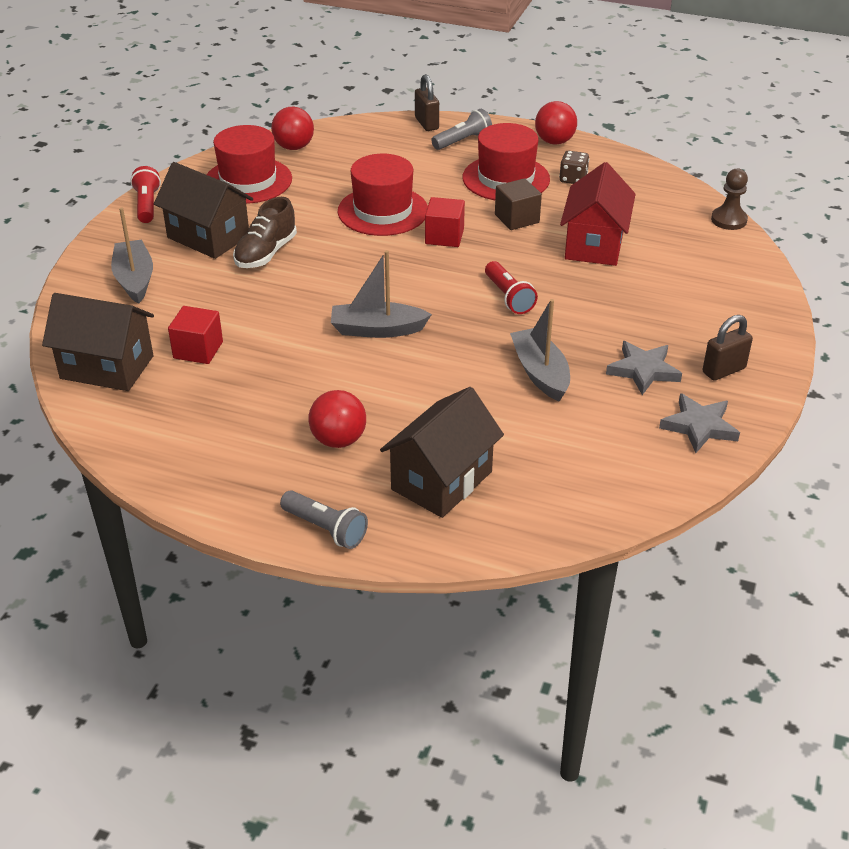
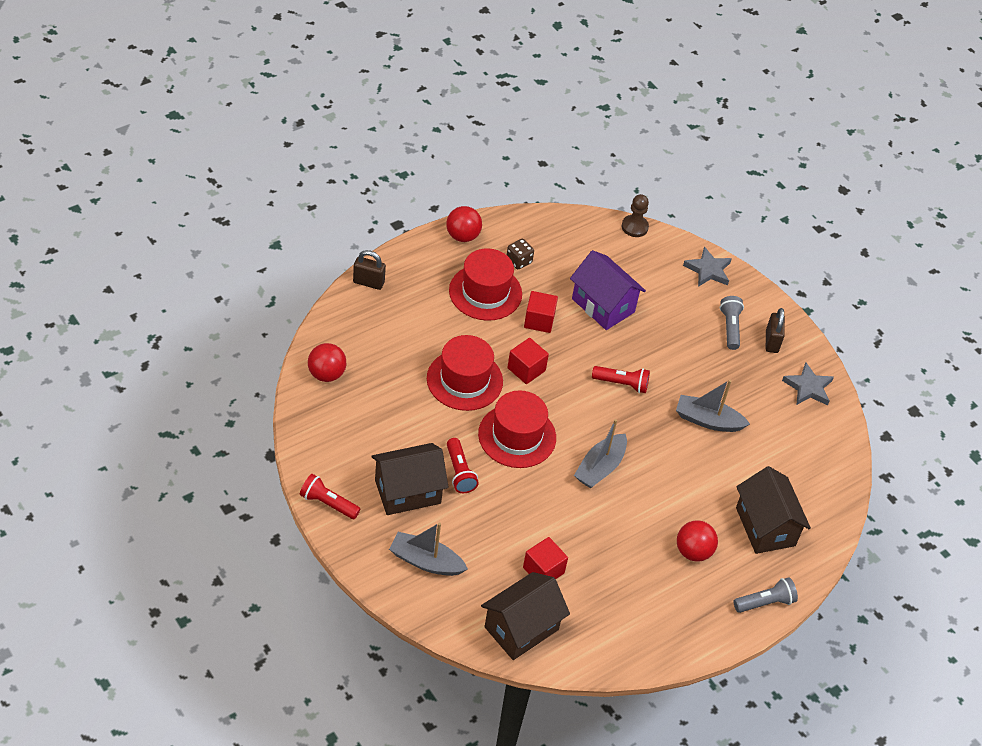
camera: 60 degrees left, 10 degrees up
(248, 181) = (350, 427): red hat -> red hat (517, 436)
(266, 253) = (459, 472): brown shoe -> red flashlight
(463, 141) = (413, 280): grey flashlight -> grey flashlight (730, 328)
(517, 218) = (539, 320): brown cube -> red cube
(594, 244) = (603, 305): red house -> purple house
(643, 370) = (743, 375): grey star -> grey star (708, 270)

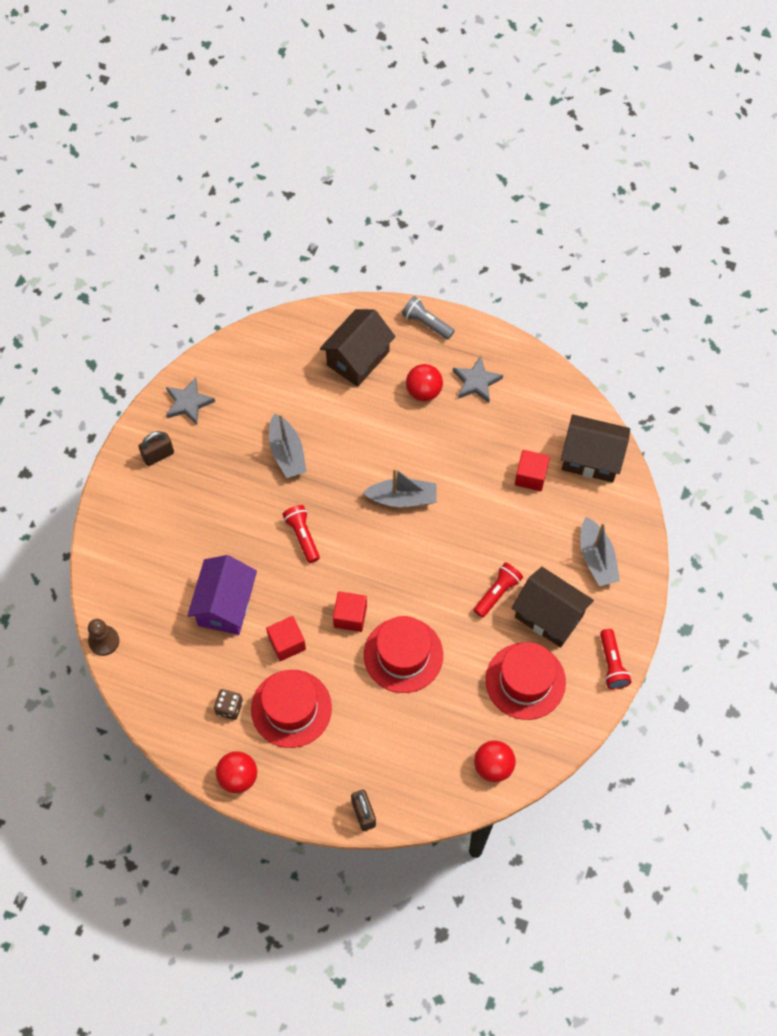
camera: 120 degrees left, 15 degrees up
(517, 436) = (425, 576): red hat -> red hat (525, 681)
(708, 270) = (111, 550): grey star -> grey star (476, 382)
(730, 328) = (168, 494): grey flashlight -> none

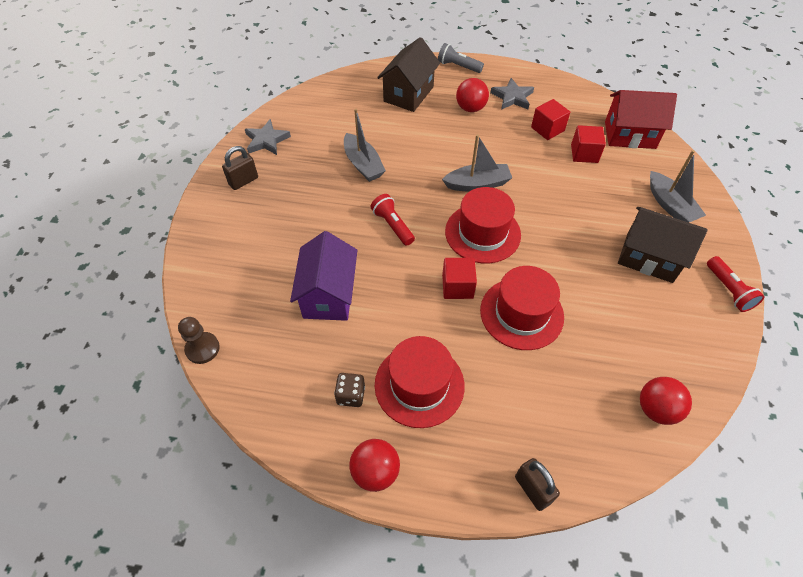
camera: 10 degrees left, 10 degrees down
(287, 643) = (399, 321): red cube -> red cube (547, 129)
(497, 593) = (592, 245): red flashlight -> none
(525, 681) = (652, 318): red hat -> red hat (482, 233)
(591, 458) = (630, 135): brown house -> red house

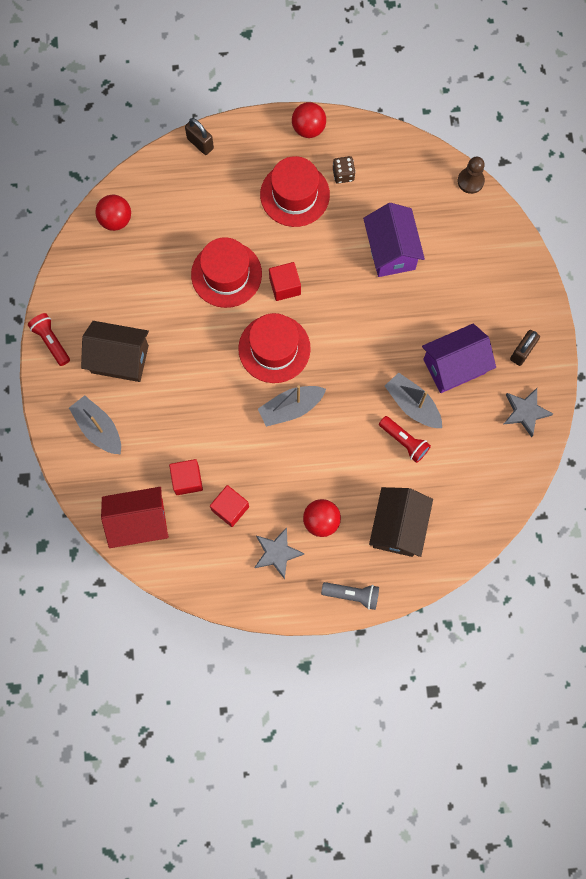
camera: 165 degrees right, 20 degrees up
(311, 184) = (454, 366): none -> purple house
(393, 225) = (359, 336): red flashlight -> red flashlight (404, 441)

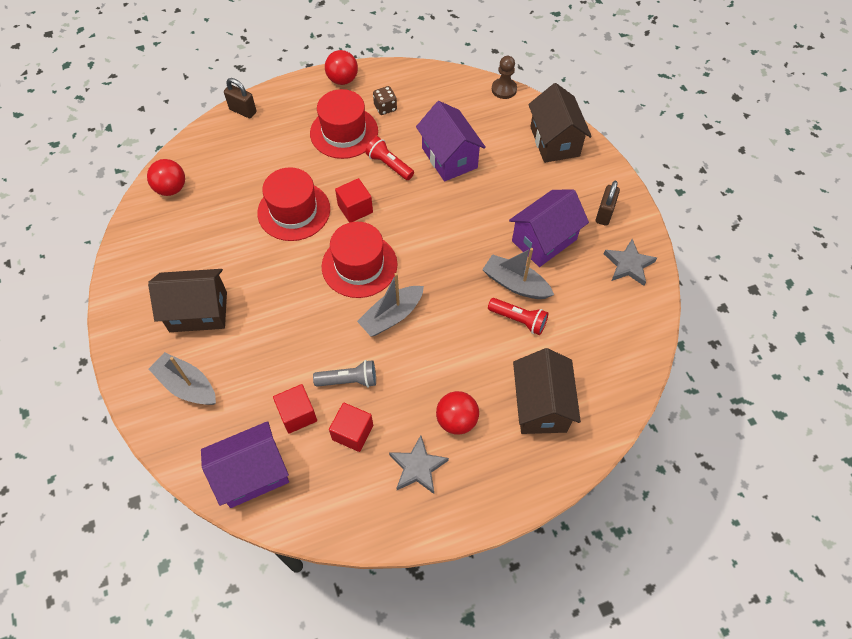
camera: 15 degrees left, 15 degrees down
(51, 341) = (120, 312): red flashlight -> red flashlight (389, 165)
(139, 522) = (252, 474): red house -> purple house
(352, 595) = (515, 491): grey flashlight -> grey flashlight (349, 380)
(501, 257) = (554, 141): none -> brown house

